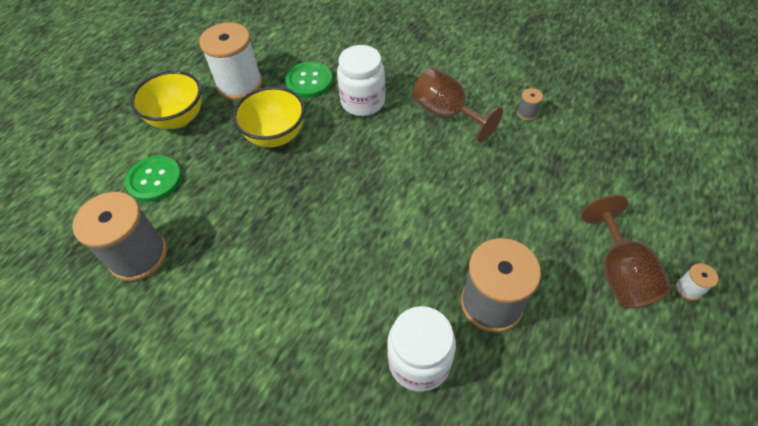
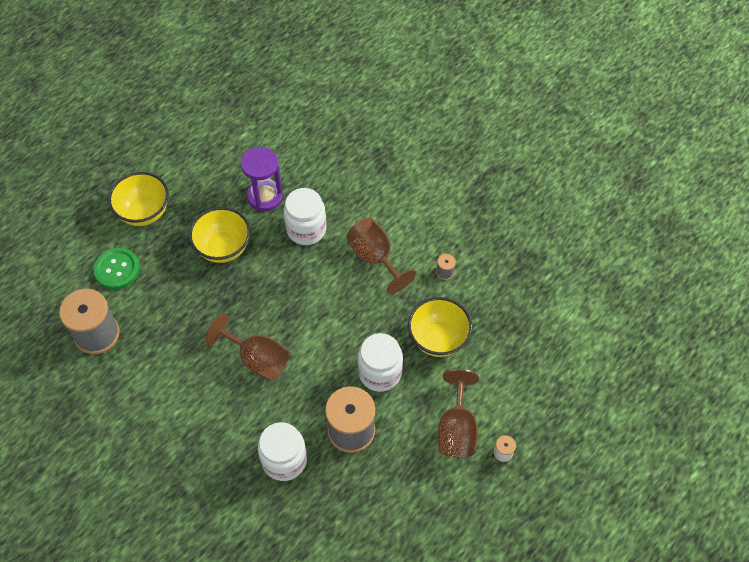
camera: 10 degrees right, 5 degrees up
(239, 84) = (203, 187): white spool -> none
(309, 81) = (265, 197): green button -> purple hourglass
(346, 243) = (257, 359): none -> brown goblet
(499, 228) = (380, 373): none -> white jar
(550, 178) = (438, 339): none -> yellow bowl

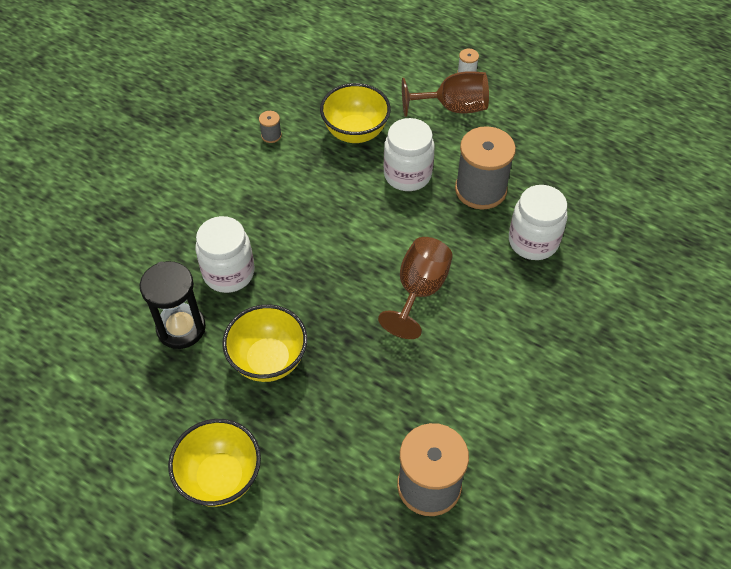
camera: 100 degrees left, 5 degrees down
(117, 269) = (322, 488): green button -> none
(265, 197) = (181, 328): purple hourglass -> black hourglass
(375, 257) = (261, 199): brown goblet -> none

